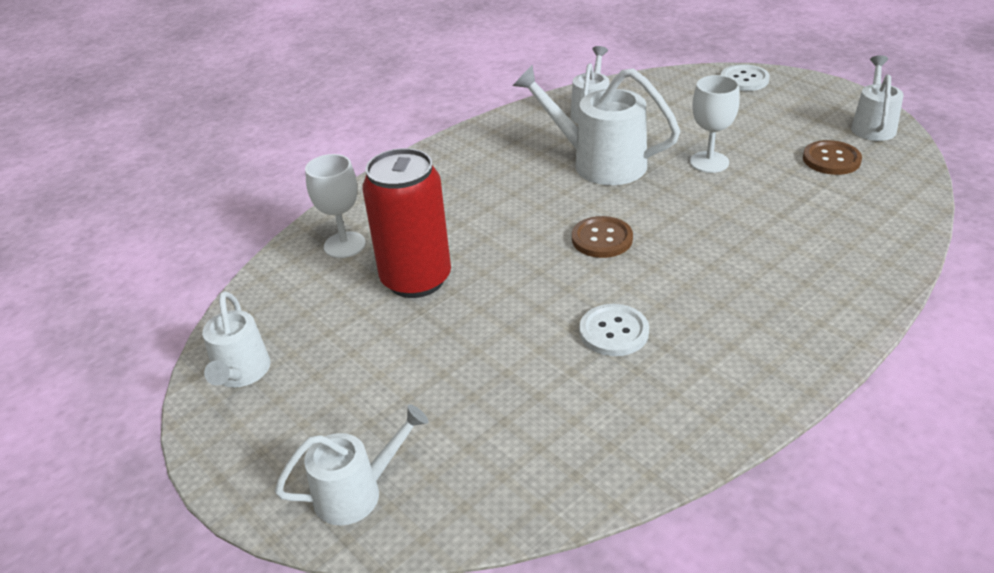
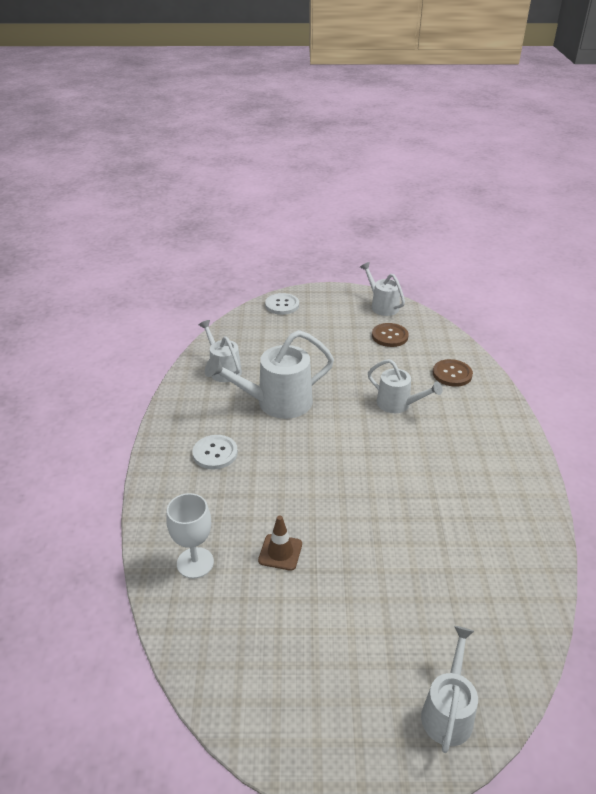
camera: 50 degrees left, 0 degrees up
(241, 374) = (266, 708): white watering can -> white watering can (398, 404)
(416, 279) = (280, 552): red can -> brown traffic cone
(602, 239) = (347, 452): brown button -> brown button (452, 374)
(614, 332) = (430, 505): white button -> white button (215, 453)
(709, 162) = (335, 369): white goblet -> none

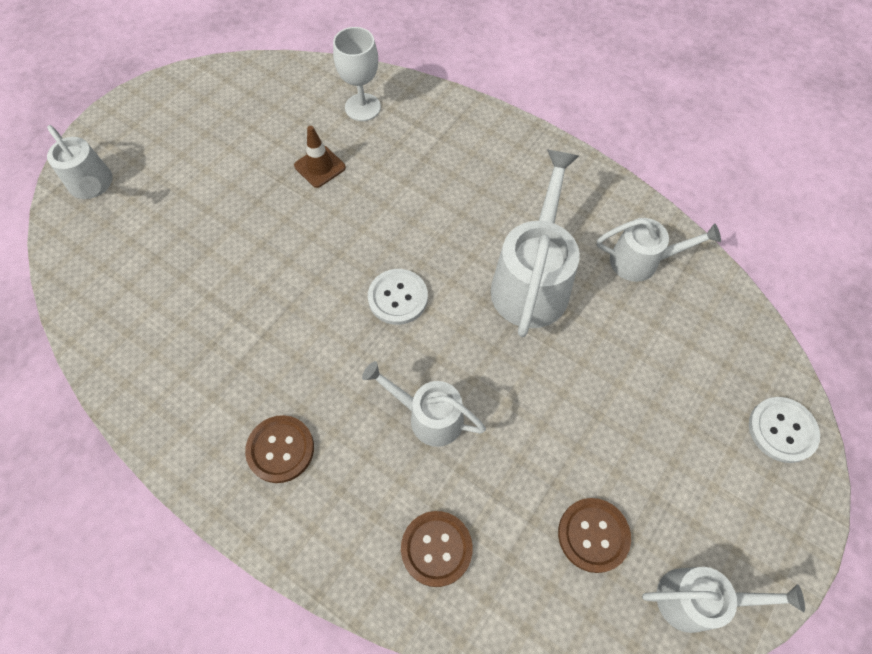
camera: 125 degrees right, 25 degrees up
(215, 453) = (488, 181): white button -> white button (398, 297)
(398, 404) = (428, 416): white watering can -> white watering can turned 45 degrees clockwise
(481, 448) = (280, 449): none -> brown button

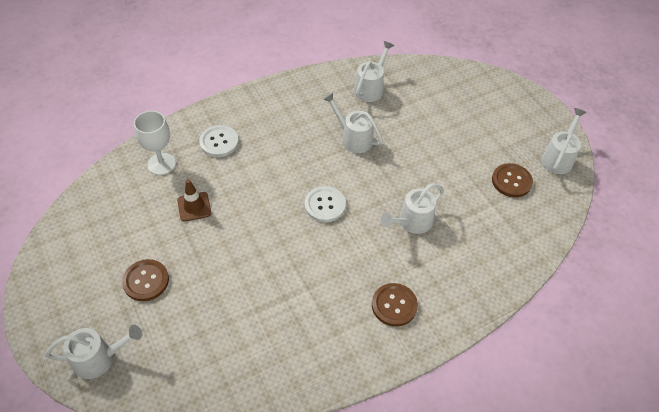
camera: 65 degrees left, 10 degrees down
(436, 548) = (490, 251): brown button -> brown button (146, 281)
(532, 280) = (353, 138): white watering can -> white watering can, size x0.61
(782, 430) = (492, 86): white button -> white button (219, 142)

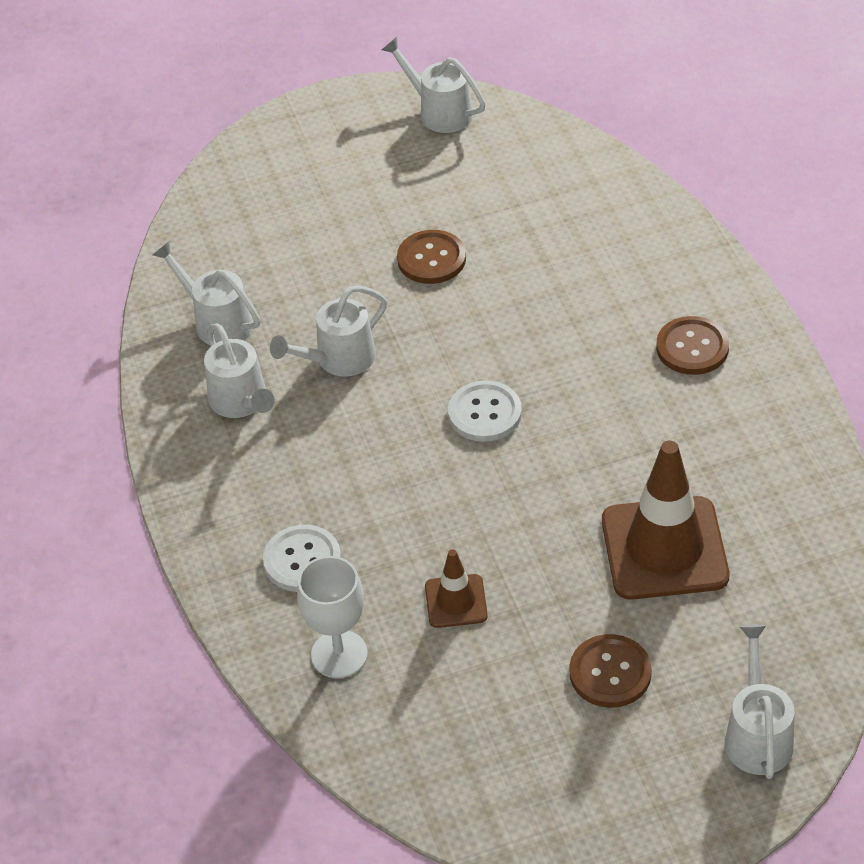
camera: 75 degrees left, 5 degrees down
(233, 301) = (664, 548): none -> brown traffic cone
(411, 222) = (539, 306): white watering can -> white watering can (242, 403)
(511, 181) = (477, 174): brown button -> brown button (431, 259)

